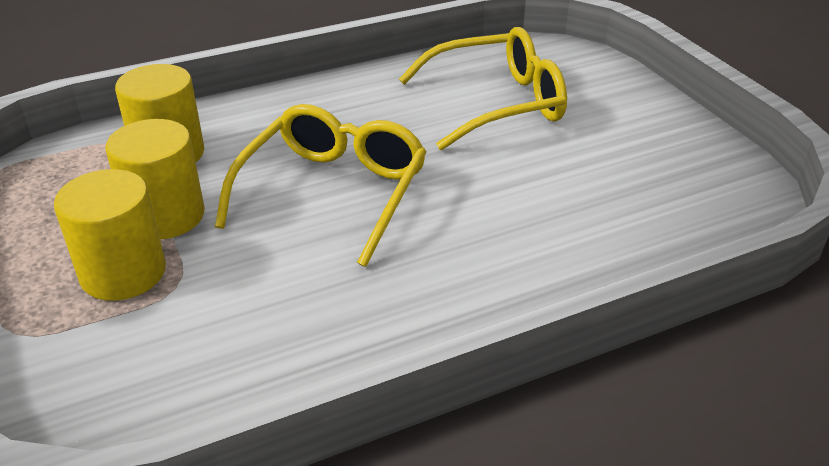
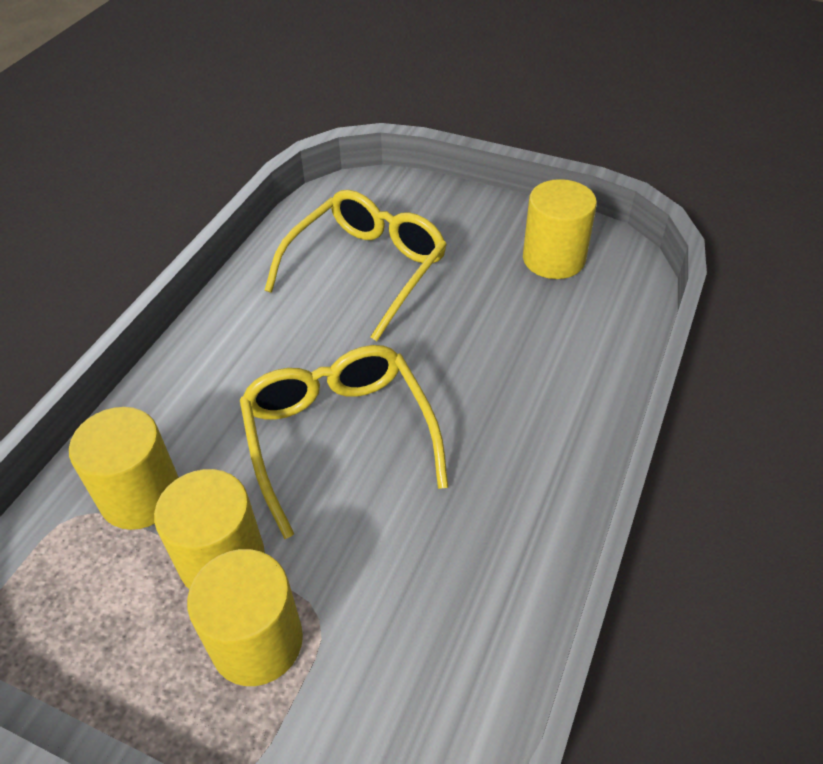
camera: 40 degrees left, 10 degrees up
(677, 171) = (553, 259): none -> yellow cylinder

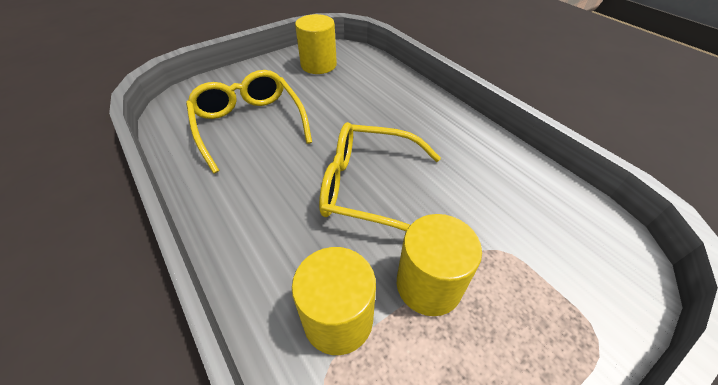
camera: 60 degrees left, 0 degrees up
(257, 642) = (502, 288): yellow cylinder -> none

